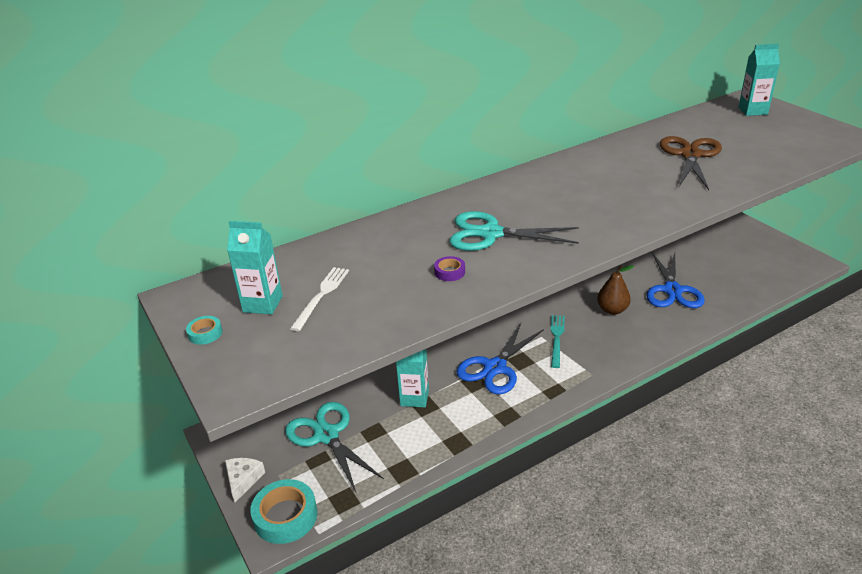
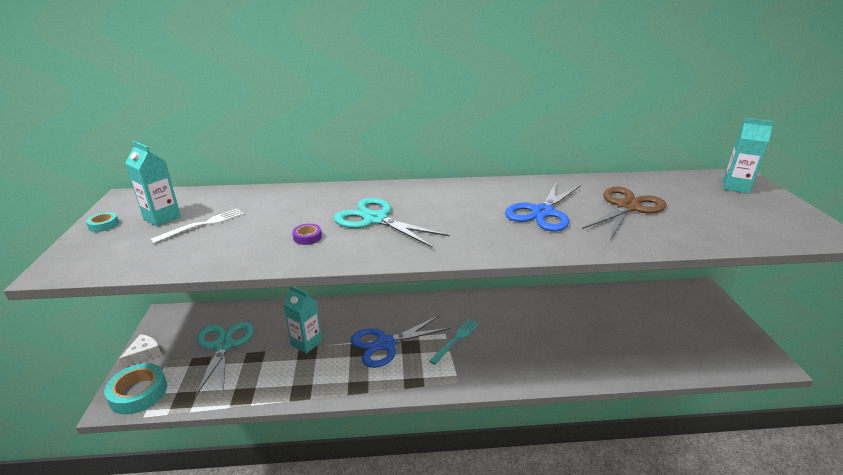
camera: 25 degrees right, 5 degrees down
(612, 310) = (525, 334): brown pear -> none
(672, 290) = (595, 337): blue scissors -> blue scissors (542, 212)

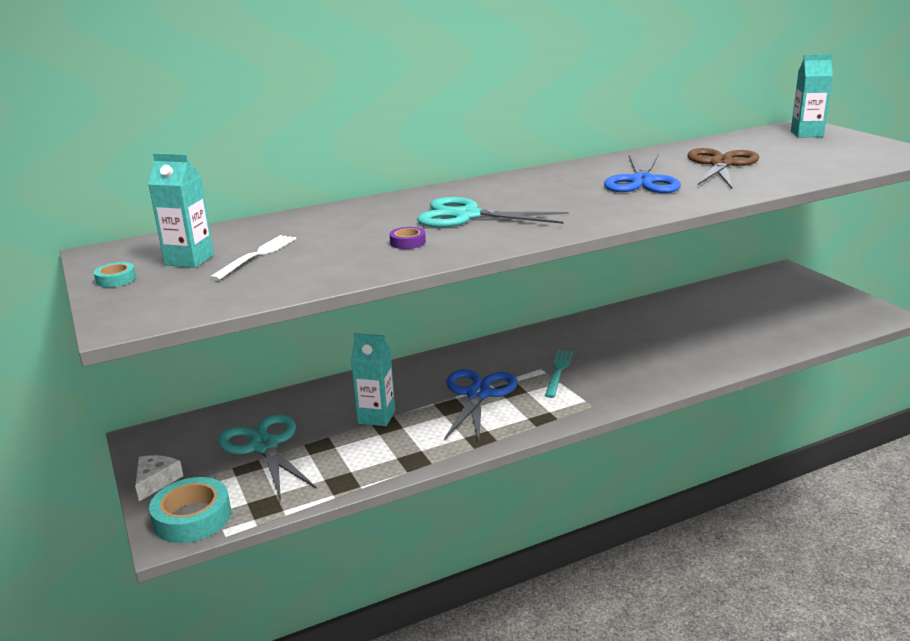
camera: 20 degrees left, 5 degrees down
(385, 344) = (478, 394): blue scissors -> blue scissors turned 150 degrees clockwise

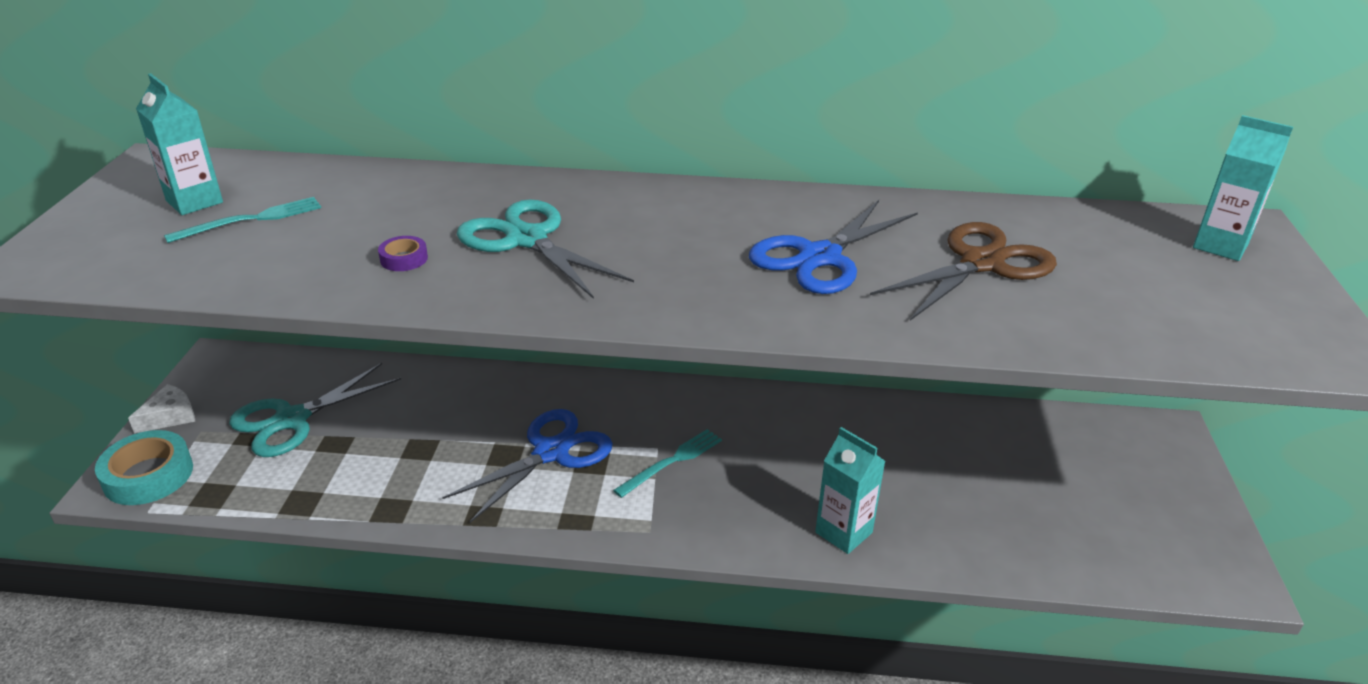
camera: 30 degrees right, 10 degrees up
(116, 279) = (105, 204): turquoise tape -> none
(256, 256) = (251, 220): white fork -> turquoise fork
(264, 446) = (292, 419): turquoise scissors -> turquoise scissors turned 135 degrees counterclockwise
(376, 417) = (423, 433): turquoise carton -> turquoise carton (843, 532)

